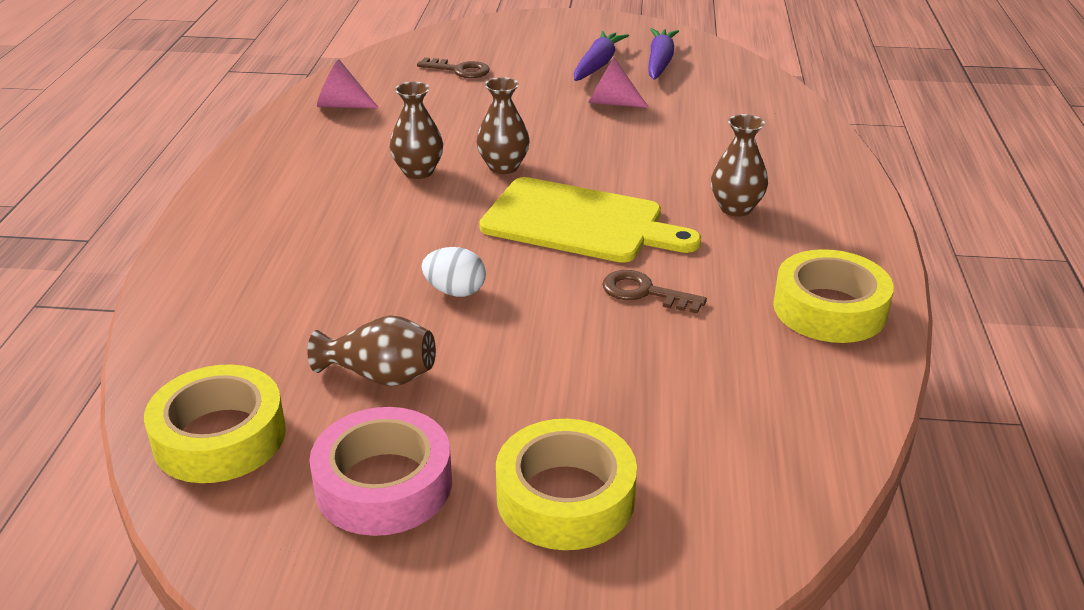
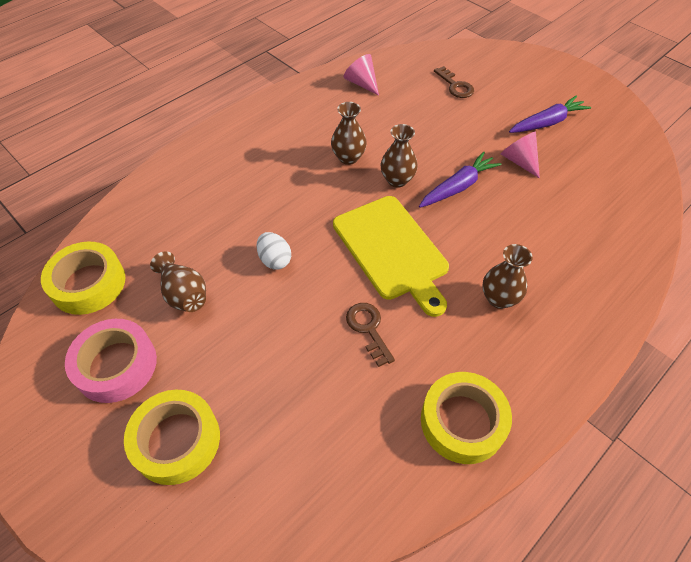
camera: 40 degrees right, 20 degrees up
(660, 62) = (593, 141): purple carrot -> purple carrot (458, 187)

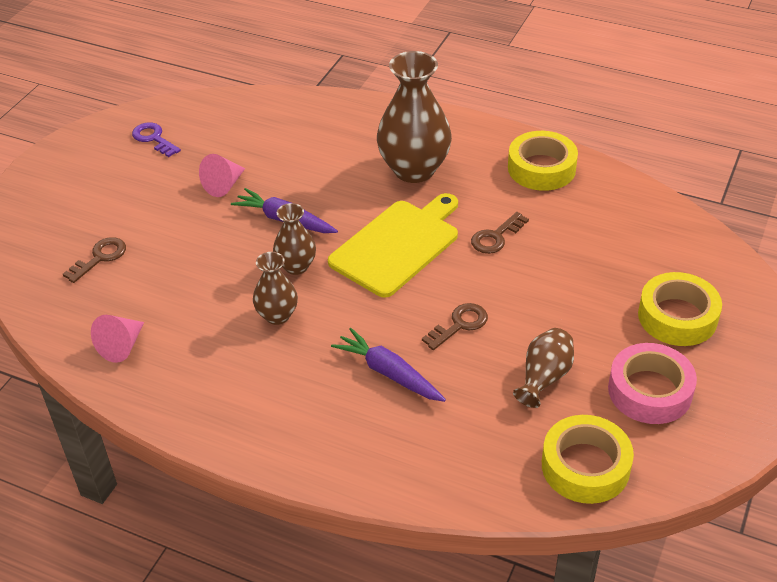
camera: 110 degrees left, 10 degrees down
(275, 260) = (460, 325): white egg -> brown key
(499, 298) = (414, 170): brown vase -> brown vase, size x1.88
(547, 122) = (149, 175): purple carrot -> purple carrot (389, 373)
(599, 133) = (153, 138): none -> purple key

